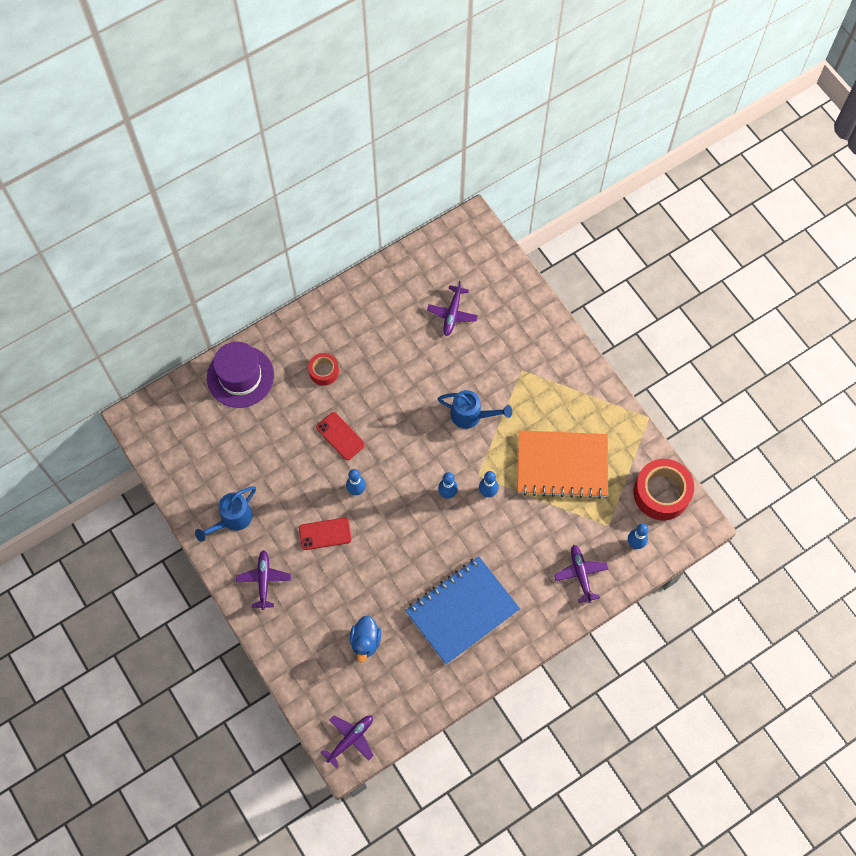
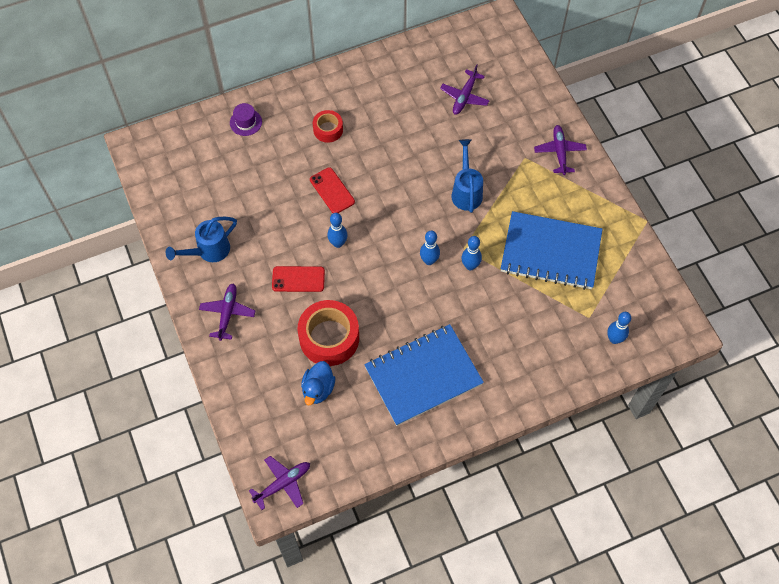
camera: 10 degrees right, 5 degrees down
(240, 376) = (246, 122): purple hat -> purple hat, size x0.48
(471, 415) = (466, 192): blue watering can -> blue watering can turned 120 degrees counterclockwise
(562, 465) = (550, 252): orange notebook -> blue notebook
(581, 574) = (553, 360): purple plane -> purple plane (559, 152)
(661, 493) = (649, 295): red tape -> red tape (329, 338)

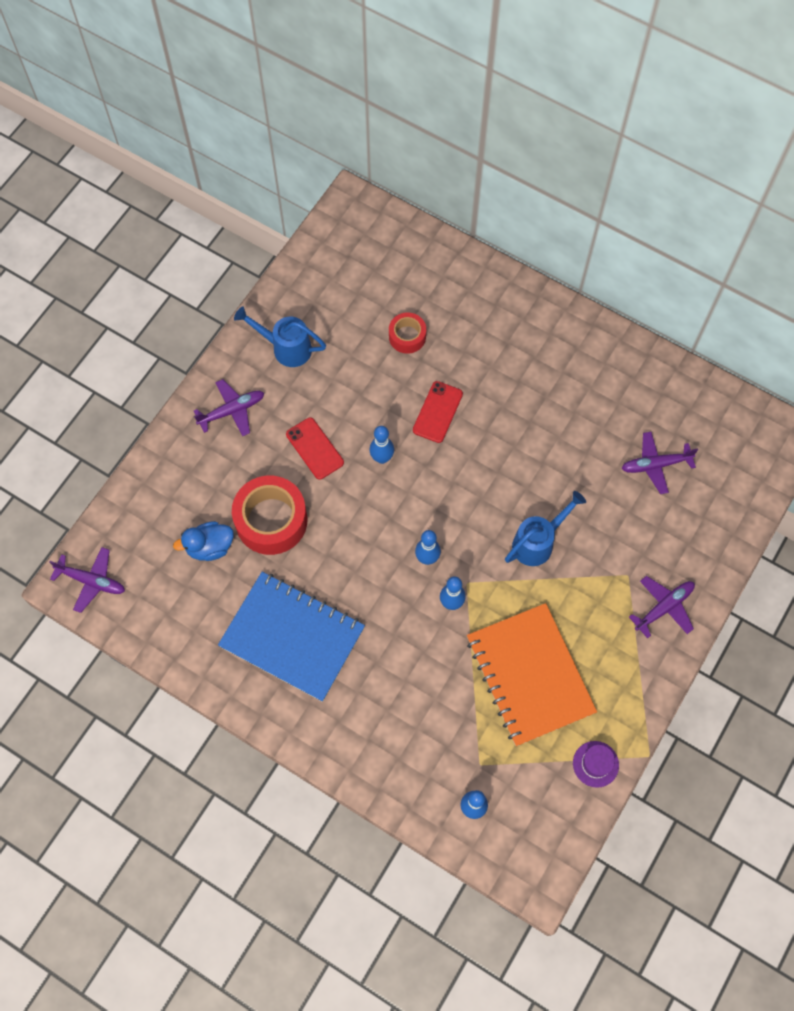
camera: 55 degrees right, 5 degrees up
(246, 122) = (454, 279): purple hat -> purple hat (595, 764)
(328, 130) = (506, 360): red tape -> red tape (407, 336)
(550, 252) = (530, 675): blue notebook -> orange notebook

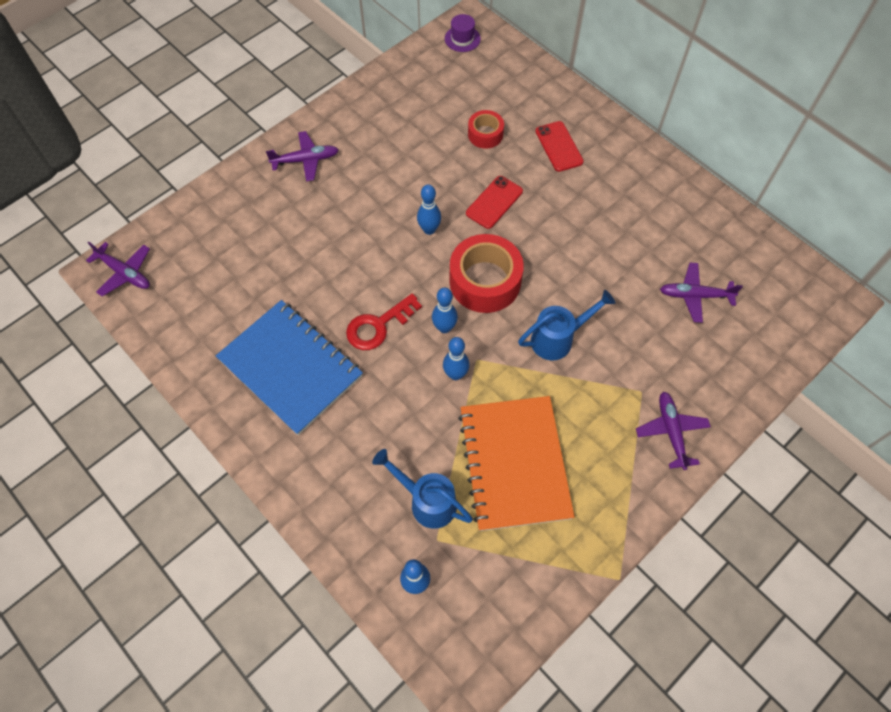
camera: 15 degrees right, 5 degrees down
(209, 547) = (243, 269): blue duck -> none
(271, 520) = (308, 259): red tape -> red tape (485, 281)
(286, 348) = (372, 120): blue watering can -> blue watering can (427, 501)
(315, 448) = (369, 207): red phone -> red phone (559, 146)
(363, 572) = (378, 326): none -> red key
(595, 764) = (559, 572): purple hat -> purple hat (462, 39)
(664, 607) = (671, 432): purple plane -> purple plane turned 75 degrees counterclockwise

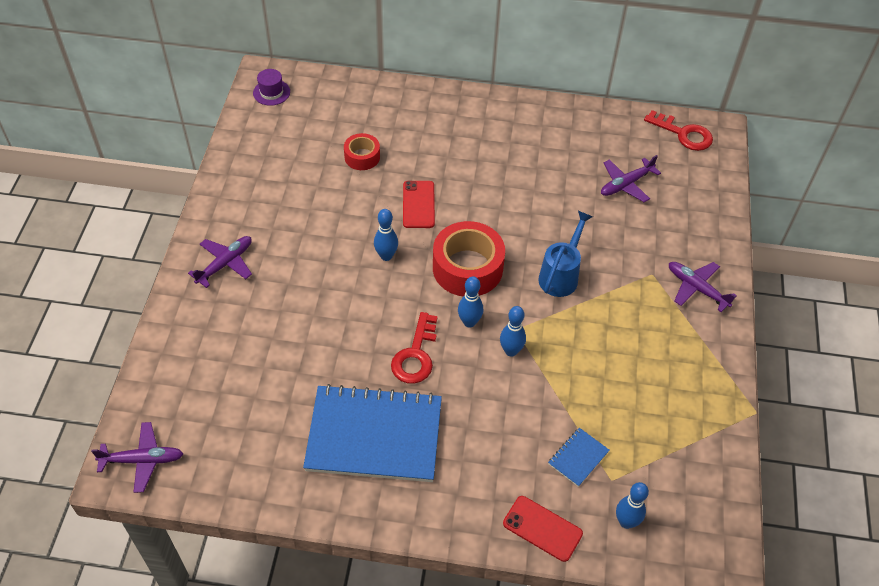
camera: 40 degrees left, 10 degrees down
(427, 501) = (578, 458): blue watering can -> blue notebook
(514, 463) = (614, 385): orange notebook -> none
(559, 146) = (429, 134): red phone -> red phone (542, 528)
(798, 282) = (683, 134): none -> red key

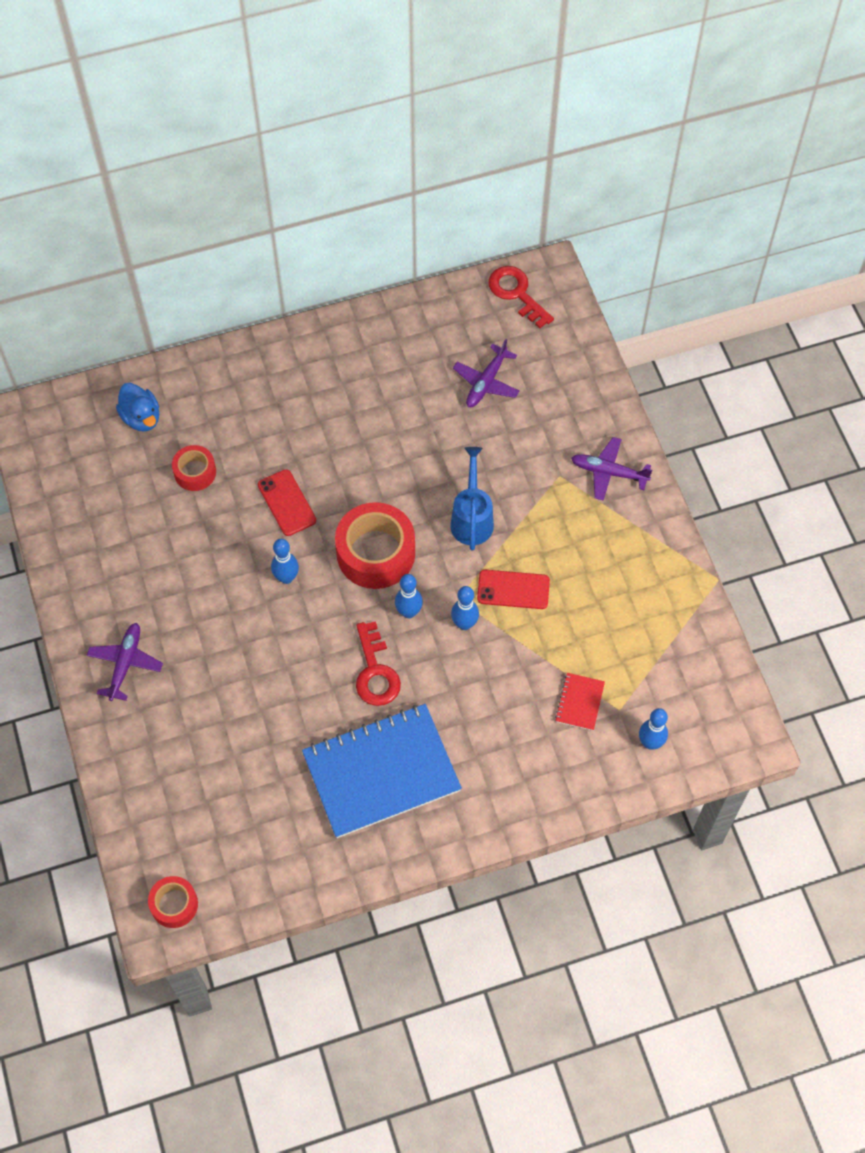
camera: 25 degrees left, 10 degrees up
(142, 460) = (174, 904): purple plane -> red tape
(271, 92) = (46, 435): purple hat -> none
(346, 107) = (141, 417): none -> blue duck
(542, 528) = (580, 785): red phone -> red phone (513, 589)
(578, 458) = (579, 702): blue notebook -> red notebook
(683, 134) = (516, 293): red key -> red key turned 135 degrees counterclockwise

